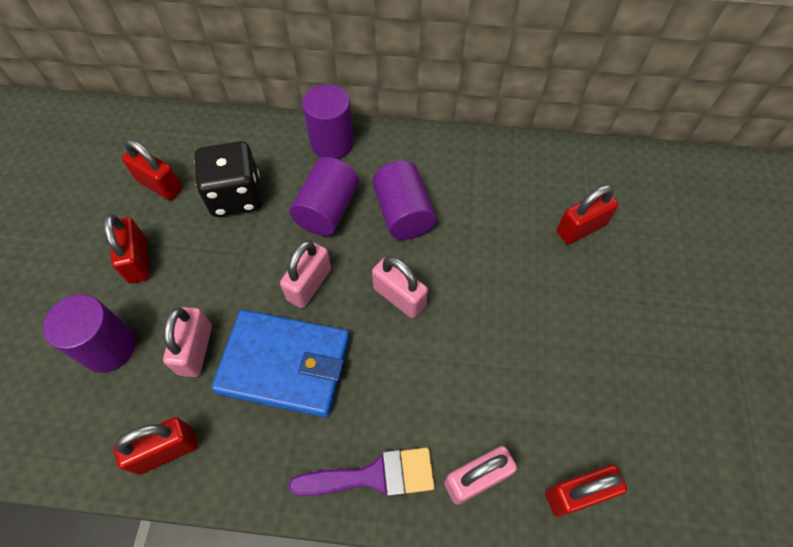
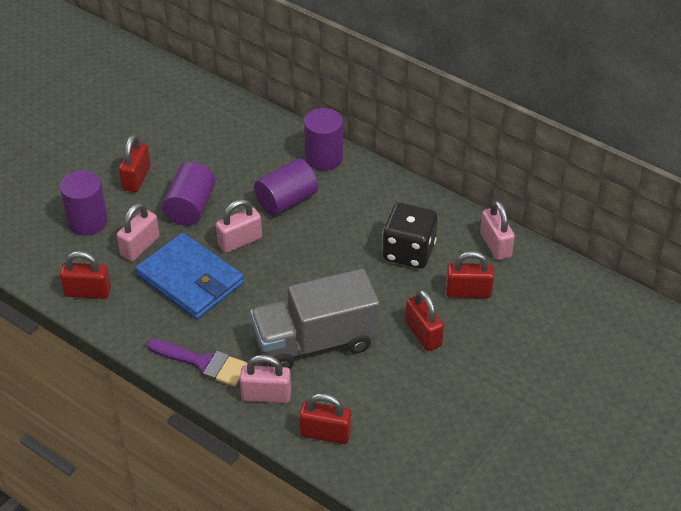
camera: 30 degrees right, 15 degrees down
(160, 185) = (180, 136): red padlock -> red padlock (423, 334)
(236, 196) = (228, 165): black dice -> black dice (408, 252)
(399, 297) = (296, 276): pink padlock -> pink padlock (495, 245)
(403, 214) = (340, 226): purple cylinder -> purple cylinder (190, 207)
(478, 373) = (315, 342): none -> grey truck

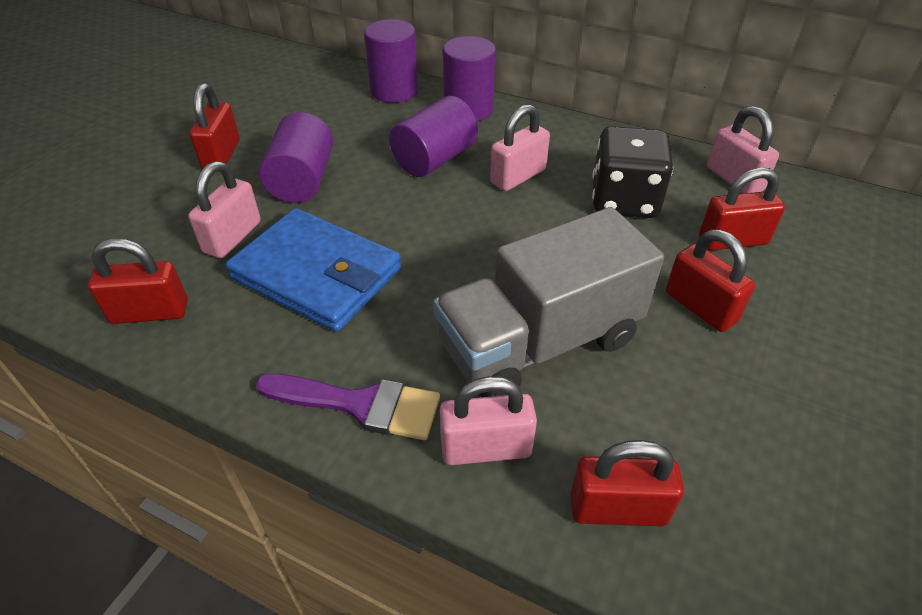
camera: 10 degrees left, 0 degrees up
(87, 221) = (150, 213): purple cylinder -> purple cylinder (394, 91)
(240, 241) = (382, 214): pink padlock -> pink padlock (518, 176)

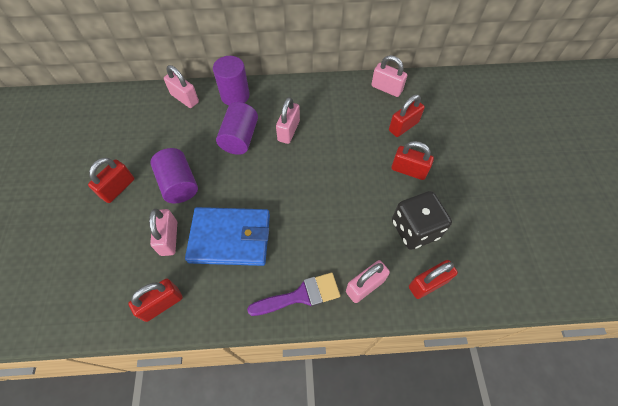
camera: 30 degrees left, 15 degrees up
(221, 155) = (118, 188): red padlock -> red padlock turned 60 degrees clockwise
(394, 91) = (184, 98): purple cylinder -> pink padlock
(539, 343) = (355, 223): grey truck -> none
(624, 200) = (346, 123): black dice -> black dice (415, 229)

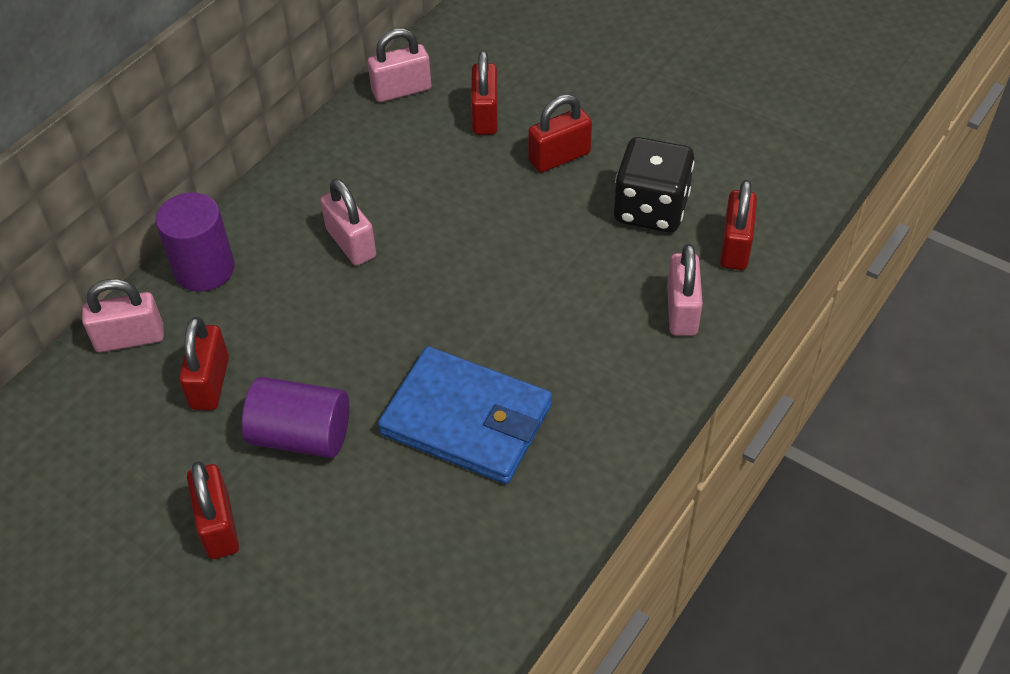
camera: 50 degrees left, 10 degrees down
(162, 304) = (496, 564): red padlock -> red padlock (210, 383)
(169, 238) = (390, 499): pink padlock -> none
(230, 238) = (467, 420): blue wallet -> blue wallet turned 75 degrees clockwise
(240, 138) = (297, 310): purple cylinder -> none
(301, 295) = (633, 387): purple brush -> none

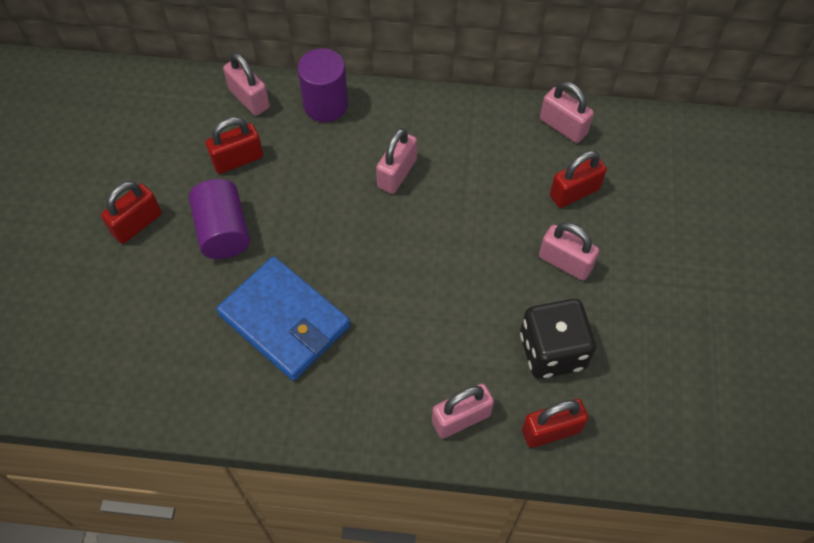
camera: 60 degrees right, 10 degrees up
(467, 420) = (284, 321): blue wallet -> blue wallet turned 45 degrees counterclockwise
(559, 157) = (565, 262): red padlock -> pink padlock

